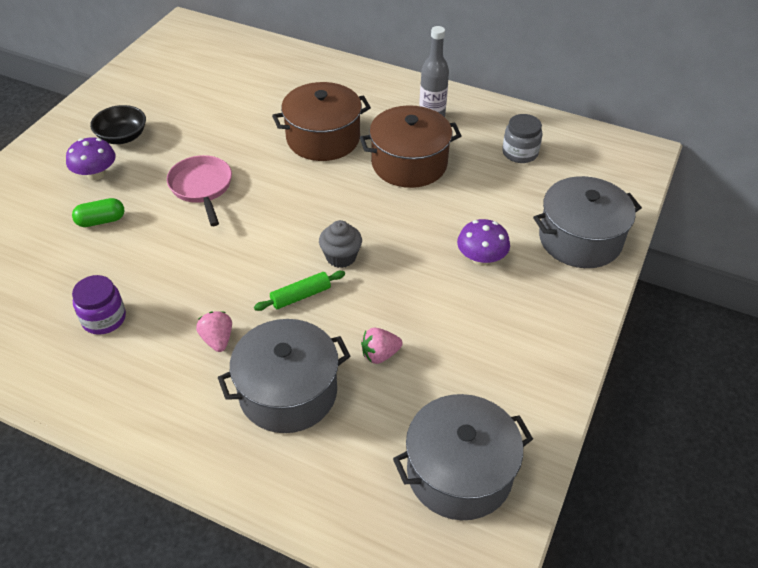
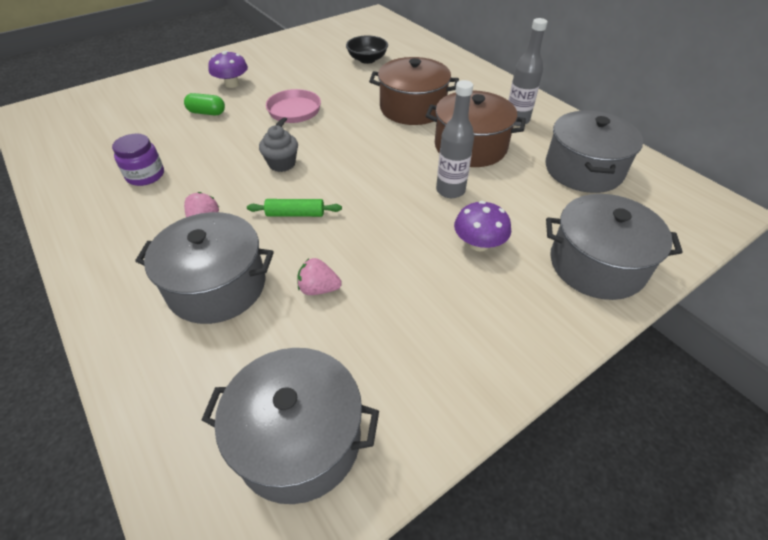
camera: 30 degrees right, 0 degrees up
(122, 137) = (270, 67): black bowl -> black bowl (367, 59)
(341, 257) = (353, 196): grey cupcake -> grey cupcake (282, 164)
(423, 216) = (450, 190): none -> grey bottle
(520, 153) = (583, 169): grey jar -> grey pot

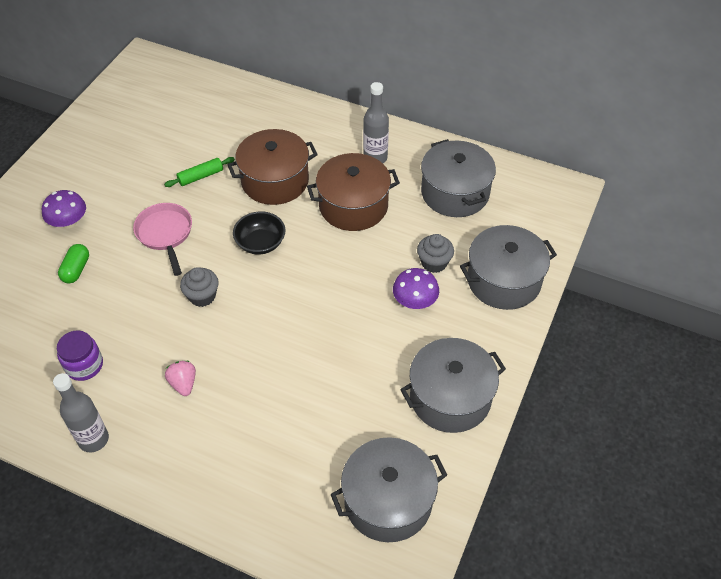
camera: 30 degrees left, 5 degrees up
(207, 113) = (76, 269): green capsule -> green capsule turned 60 degrees counterclockwise
(217, 285) = (244, 431): grey pot -> grey pot (450, 397)
(295, 214) = (255, 341): green rolling pin -> green rolling pin (201, 176)
(319, 289) = (323, 395): pink strawberry -> none
(367, 59) = (186, 132): black bowl -> black bowl (260, 243)
(450, 190) = (364, 260): grey bottle -> grey bottle (93, 439)
(523, 218) = (434, 263): none -> grey cupcake

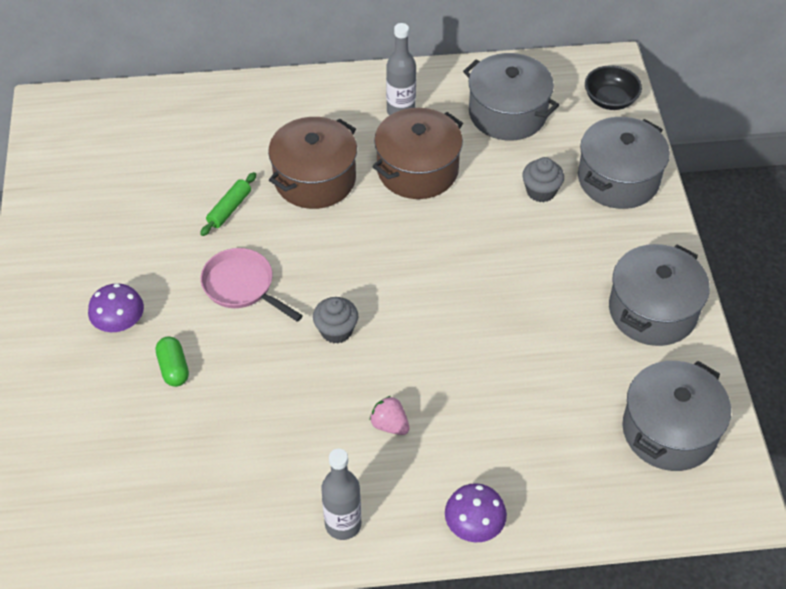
camera: 30 degrees left, 0 degrees up
(84, 365) = (269, 459): purple jar -> none
(260, 243) = (352, 249): black bowl -> black bowl (610, 100)
(415, 301) = (551, 236): purple mushroom -> purple mushroom (474, 525)

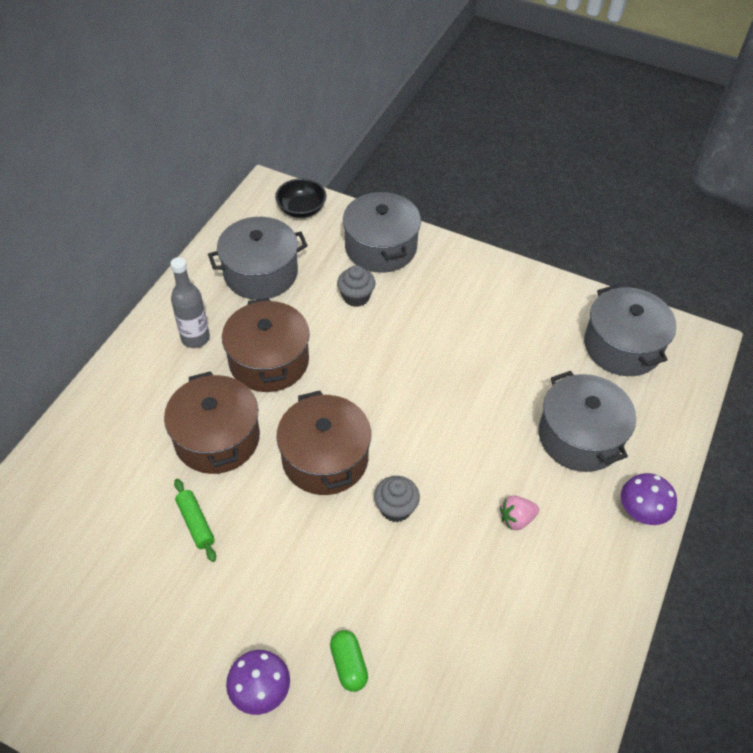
camera: 60 degrees left, 0 degrees up
(174, 368) = (349, 665): green capsule -> green capsule turned 60 degrees clockwise
(242, 286) = (294, 558): pink pan -> none
(343, 524) = (595, 605): grey bottle -> none
(349, 258) = (325, 458): none -> brown pot
(652, 310) = (514, 297): grey pot -> grey pot (580, 437)

